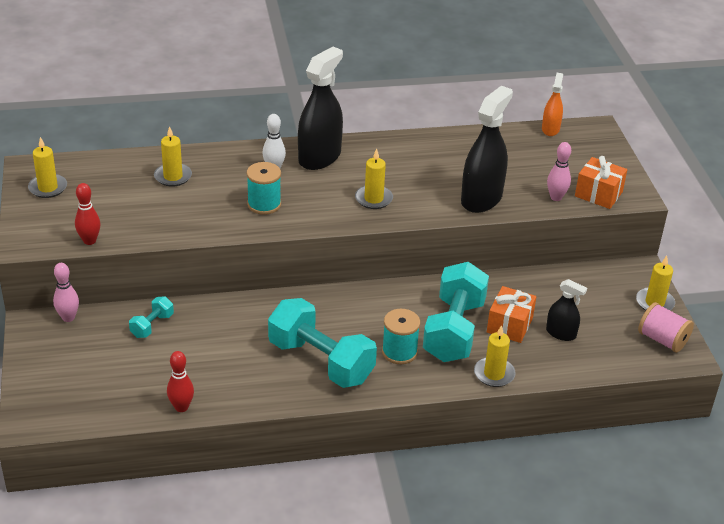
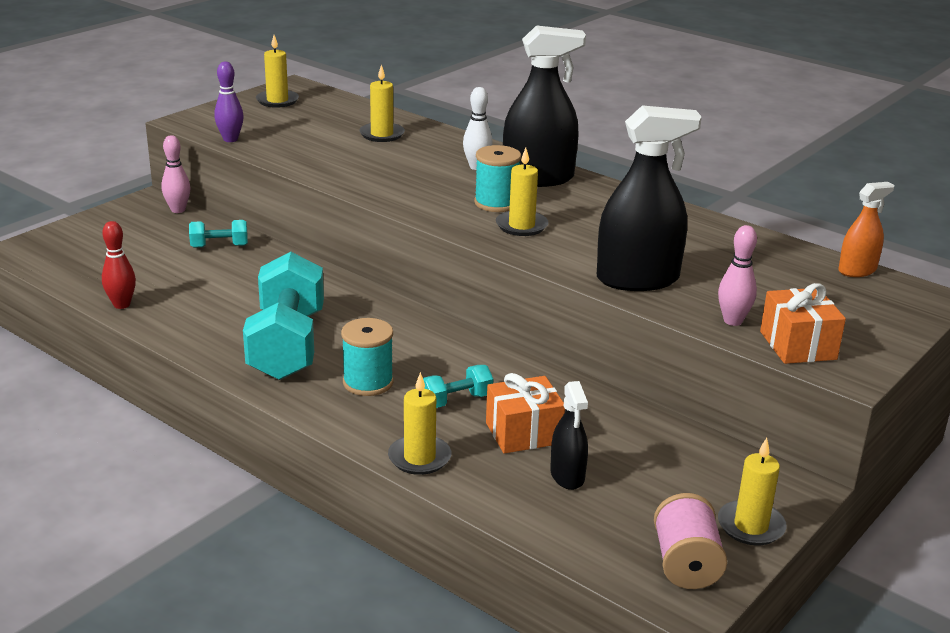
camera: 50 degrees right, 10 degrees down
(89, 241) = (230, 139): red bowling pin -> purple bowling pin
(264, 204) = (413, 182): turquoise spool -> turquoise spool (496, 203)
(454, 330) = (456, 400): turquoise dumbbell -> turquoise dumbbell, size x0.45

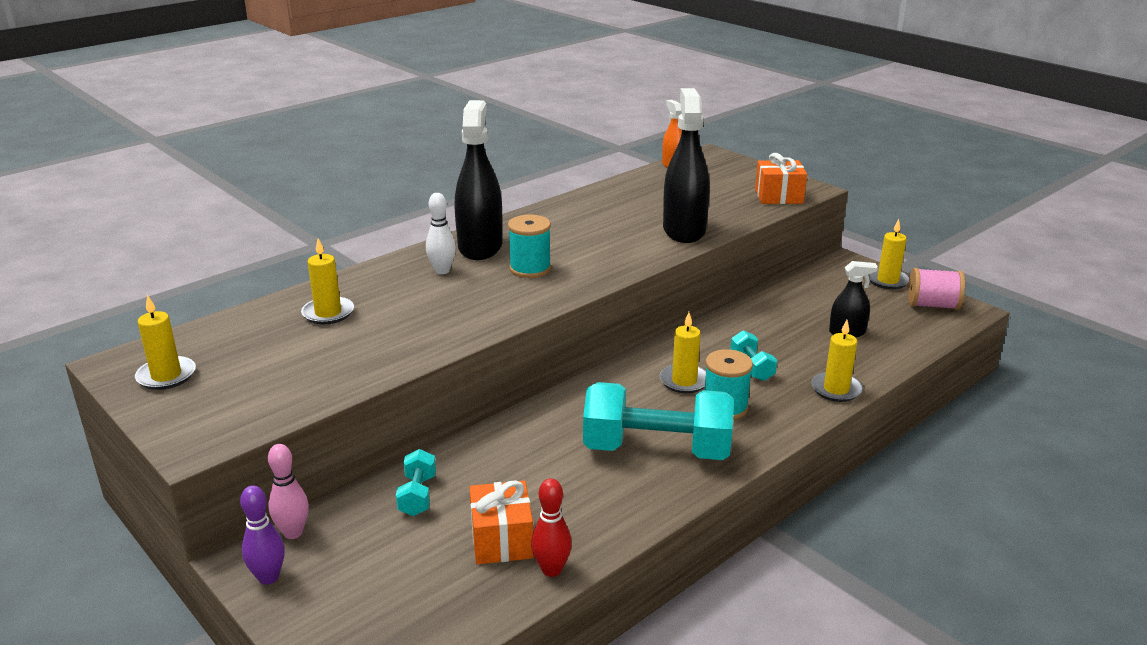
camera: 80 degrees left, 0 degrees up
(230, 139) = (286, 410): purple bowling pin -> purple bowling pin (268, 577)
(521, 226) = (581, 262): yellow candle -> yellow candle (684, 381)
(523, 433) = (795, 343): orange gift -> orange gift (502, 540)
(733, 321) = (747, 209): pink bowling pin -> none

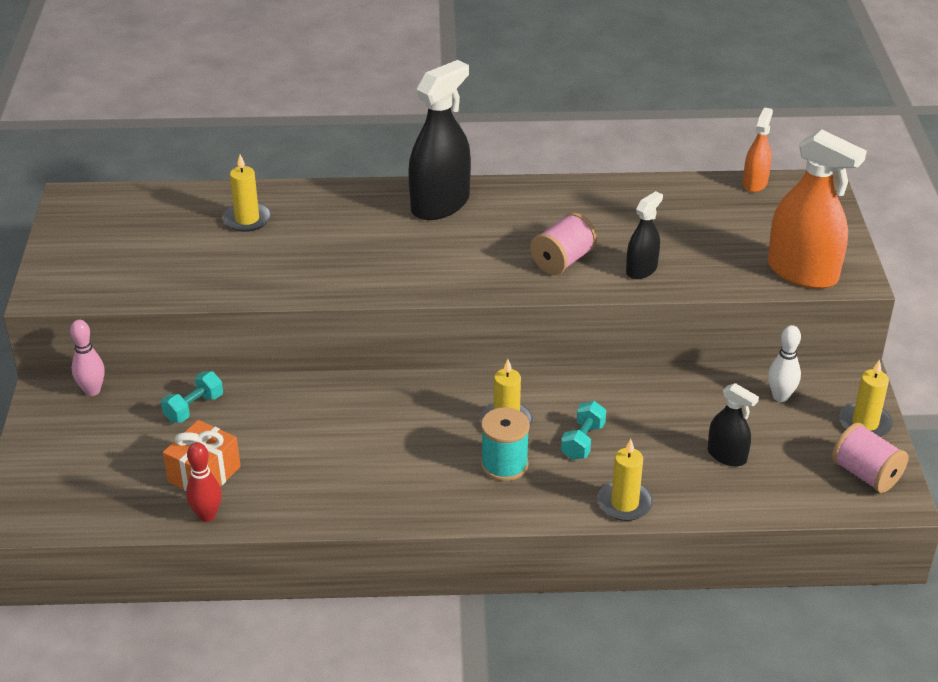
camera: 40 degrees right, 10 degrees up
(166, 376) = (88, 225): yellow candle -> none
(268, 577) = (46, 414): purple bowling pin -> none
(442, 271) = (377, 216): white bowling pin -> white bowling pin (780, 396)
(530, 269) = (447, 248): turquoise spool -> none
(625, 245) = (562, 261): none -> pink spool
(656, 450) = (398, 470): turquoise dumbbell -> none
(684, 230) = (641, 269): black spray bottle -> black spray bottle, size x0.53
(778, 196) = (802, 272): orange gift -> orange spray bottle

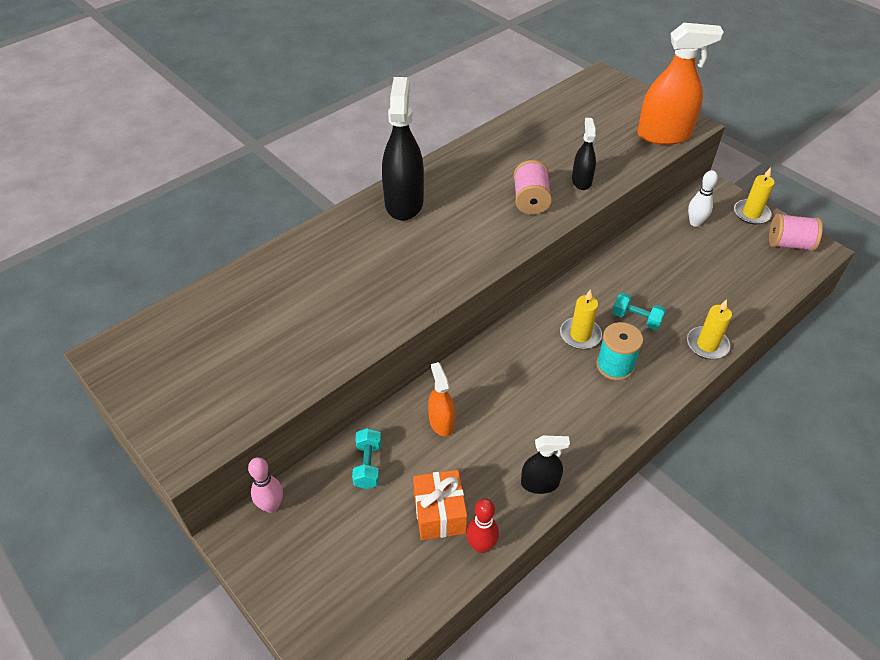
camera: 40 degrees left, 10 degrees up
(247, 219) = (280, 289): yellow candle -> none
(582, 441) = (636, 319): turquoise dumbbell -> turquoise dumbbell turned 45 degrees counterclockwise
(727, 455) = (716, 277): black spray bottle -> black spray bottle (539, 483)
(755, 183) = (568, 92): orange spray bottle -> orange spray bottle (441, 422)

